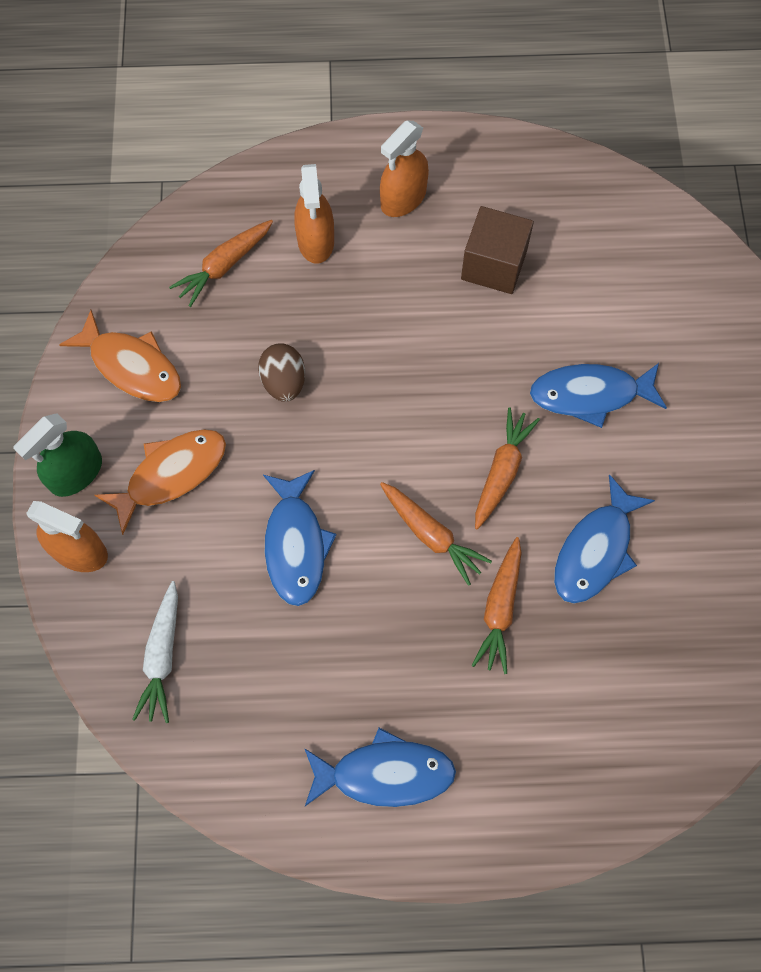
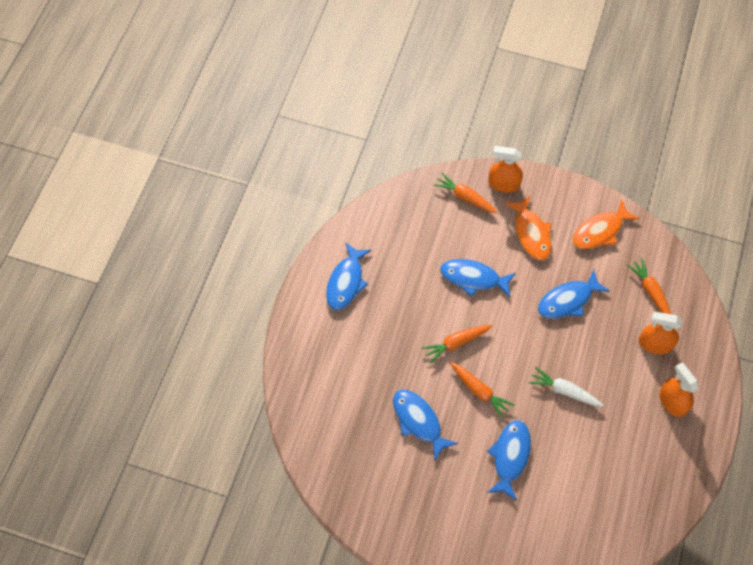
camera: 110 degrees right, 5 degrees down
(76, 473) = (546, 192): green spray bottle -> none
(79, 551) = (504, 184): orange spray bottle -> orange spray bottle turned 60 degrees clockwise
(162, 657) = (438, 205): white carrot -> white carrot (564, 391)
(284, 382) = (568, 300): brown egg -> blue fish
(494, 265) = (611, 436): brown cube -> none
(500, 609) = (405, 361): orange carrot -> orange carrot (465, 197)

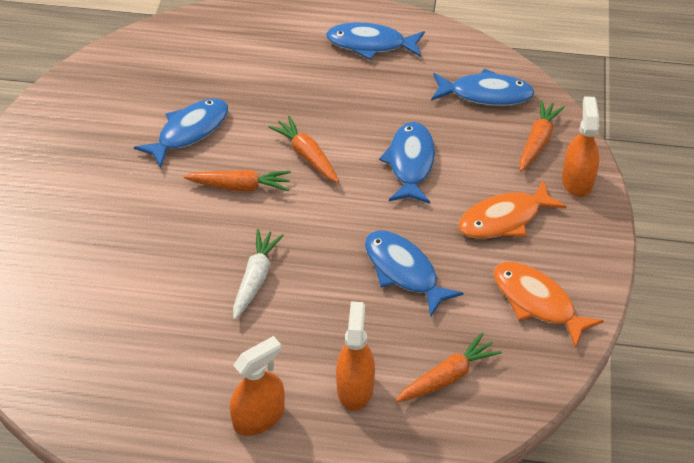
camera: 80 degrees right, 15 degrees down
(479, 391) = (240, 186): orange carrot -> orange carrot turned 120 degrees counterclockwise
(510, 456) = (149, 227): blue fish -> blue fish (486, 94)

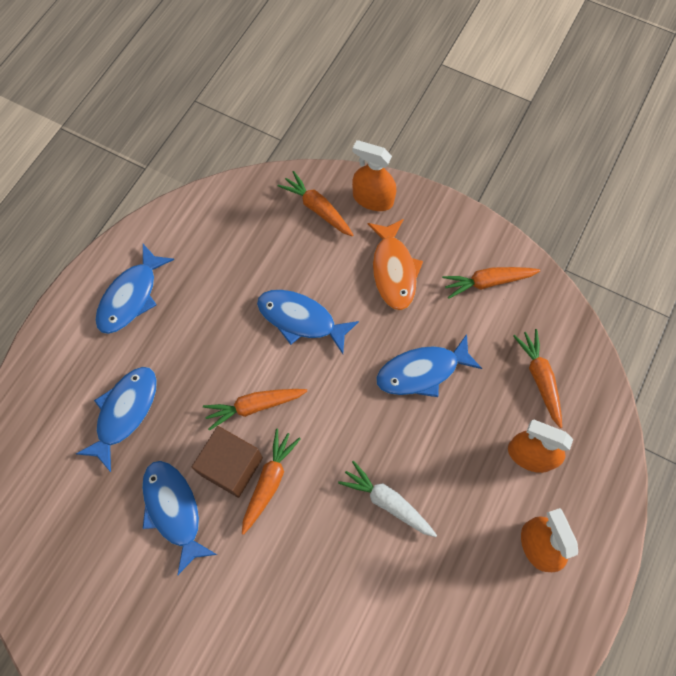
camera: 70 degrees left, 20 degrees up
(243, 157) = (231, 466): none -> brown cube
(486, 94) = (244, 225): blue fish -> blue fish (125, 412)
(537, 302) = (487, 282): orange fish -> orange carrot

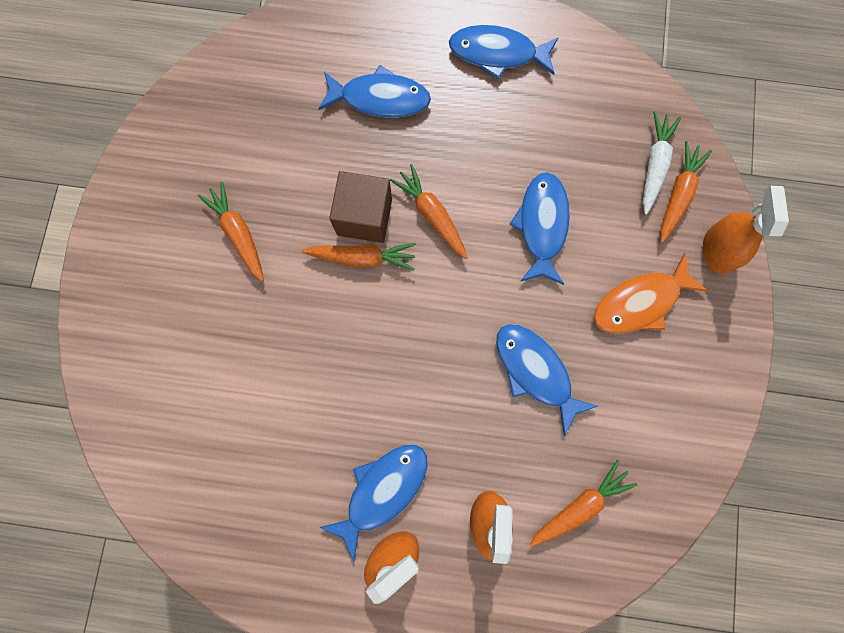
camera: 70 degrees right, 10 degrees up
(174, 510) = (305, 181): blue fish -> blue fish (383, 490)
(387, 501) = (383, 380): white carrot -> white carrot (654, 165)
(487, 282) = (671, 411): orange carrot -> orange carrot (239, 234)

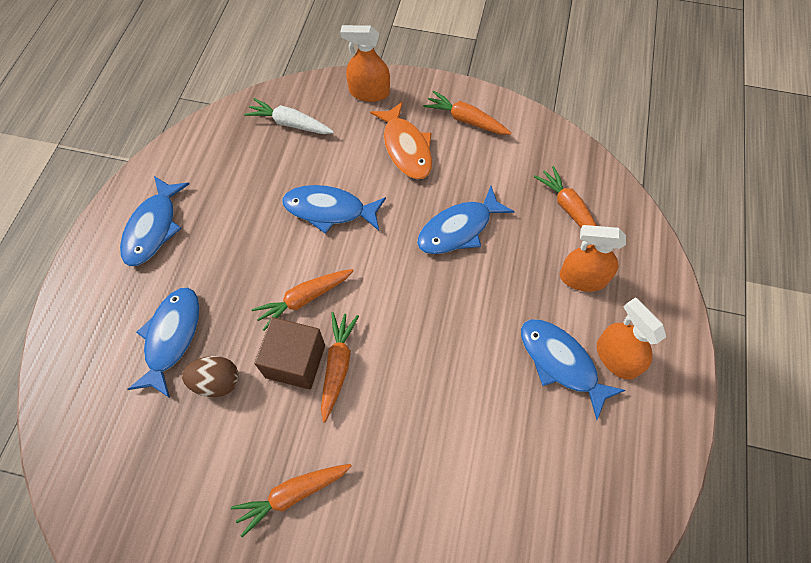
camera: 85 degrees left, 15 degrees down
(339, 148) = (217, 382): none -> brown egg
(677, 194) = (319, 111): orange carrot -> orange carrot (465, 120)

